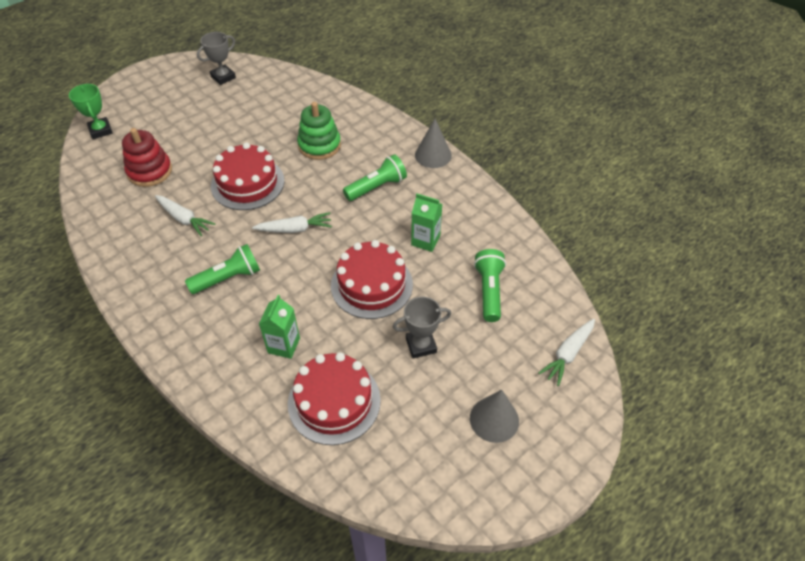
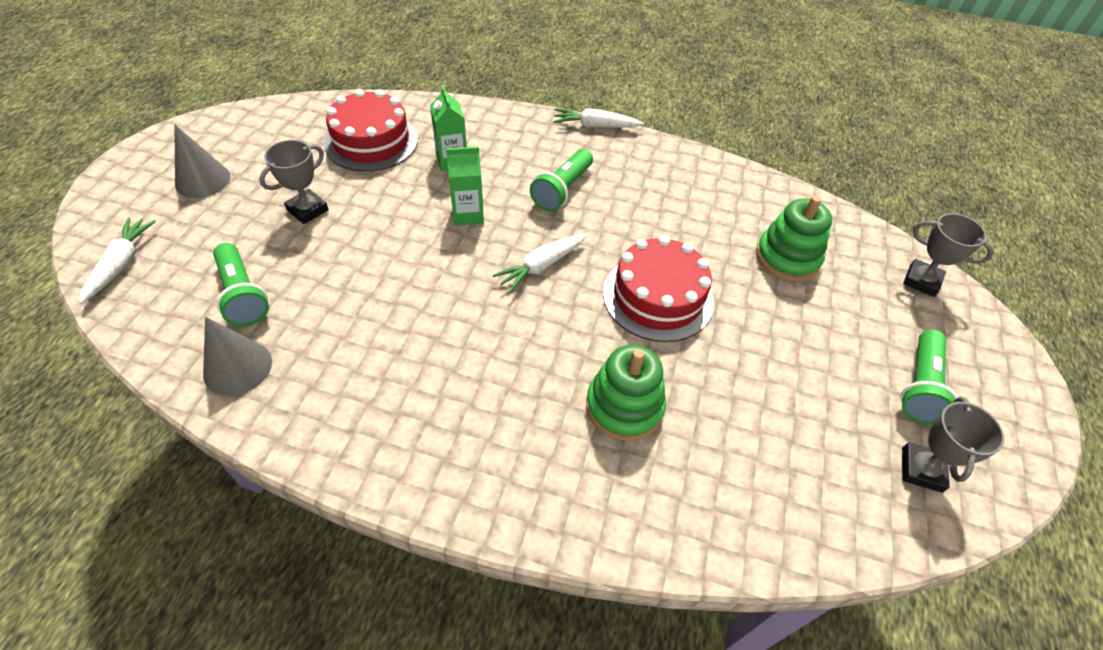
camera: 145 degrees right, 0 degrees up
(100, 130) = (921, 281): green trophy -> grey trophy
(150, 171) = (787, 258): red stacking toy -> green stacking toy
(184, 219) = (677, 224): white carrot -> white carrot (595, 126)
(371, 285) = (399, 244): red cake -> none
(377, 187) = (479, 374): green flashlight -> green flashlight (919, 386)
(425, 240) = (359, 324): green carton -> green carton (468, 214)
(433, 155) = (424, 485): grey cone -> grey cone (238, 367)

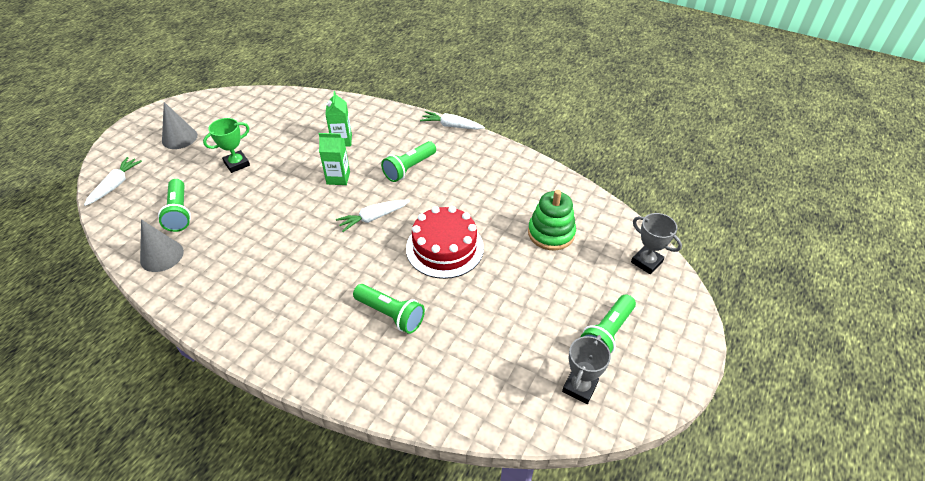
camera: 15 degrees right, 5 degrees down
(307, 210) = (237, 164): grey trophy -> green trophy
(371, 141) = (294, 123): red cake -> none
(624, 406) = (390, 314): green stacking toy -> green flashlight

